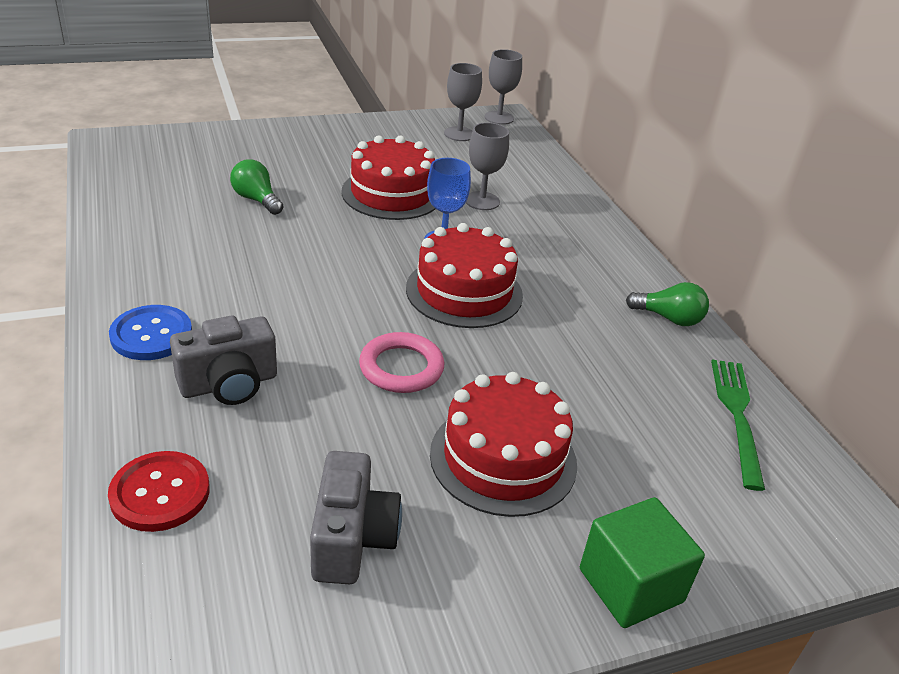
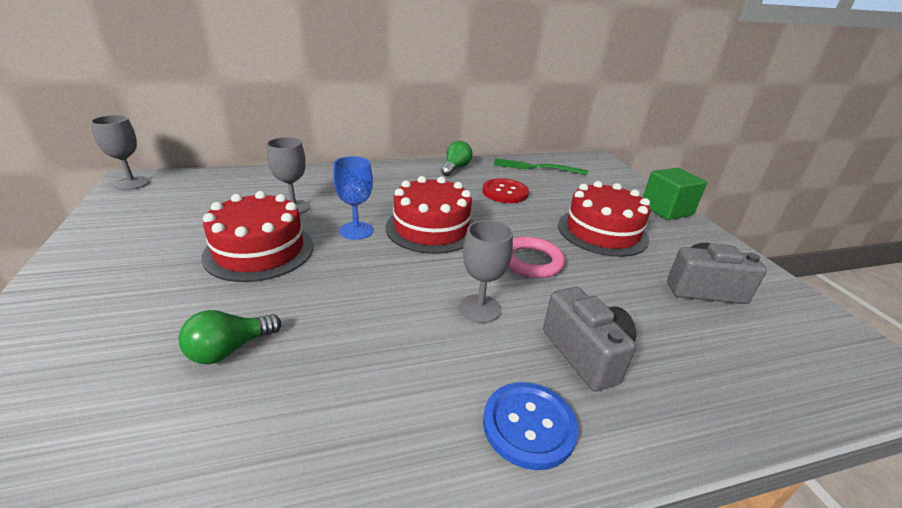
camera: 85 degrees left, 5 degrees down
(160, 493) = (735, 388): red button -> red button (505, 192)
(459, 134) = (151, 205): grey goblet -> grey goblet (480, 308)

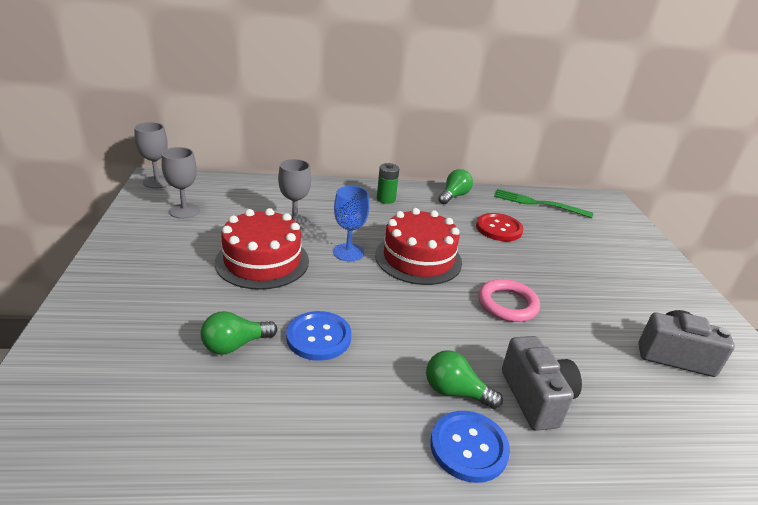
camera: 10 degrees right, 0 degrees up
(333, 325) = (318, 337): none -> blue button
(388, 177) = (386, 199): none -> green battery
(480, 308) = (448, 342): grey goblet -> grey goblet (184, 211)
(499, 362) = (455, 392): none -> green light bulb
(602, 232) = (588, 283): red cake -> none
(666, 210) = (667, 267): green cube -> none

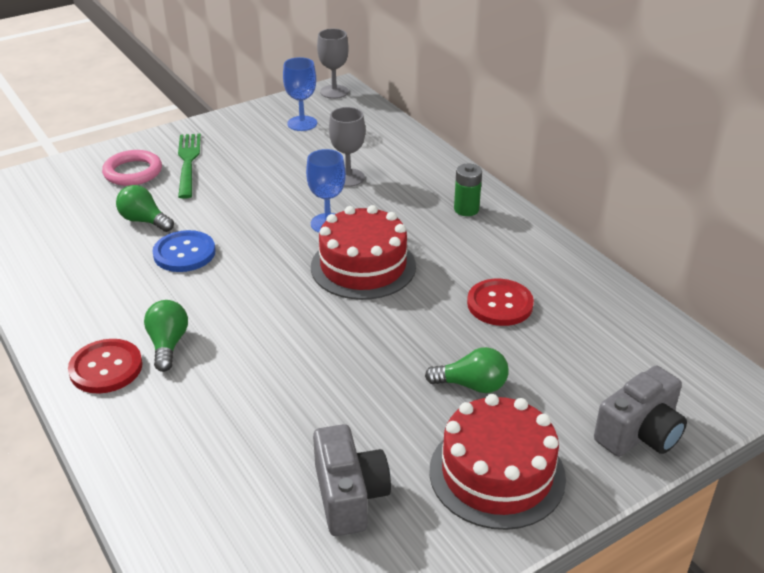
camera: 65 degrees right, 5 degrees up
(184, 211) = (302, 123): grey goblet -> blue goblet
(262, 261) = (265, 188): red cake -> red cake (497, 474)
(454, 196) = (542, 251): green light bulb -> green light bulb (472, 385)
(469, 447) = (106, 368): blue button -> red button
(507, 304) = (335, 346): pink ring -> pink ring (133, 172)
(536, 398) = (194, 395): grey camera -> grey camera (639, 434)
(537, 203) = (619, 321): green fork -> green fork (188, 162)

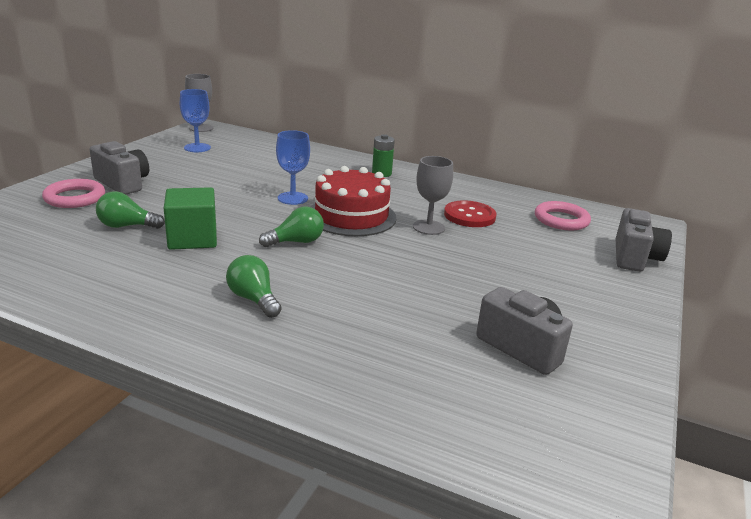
camera: 35 degrees left, 10 degrees down
(106, 368) = (214, 331): red button -> none
(184, 253) = (192, 238): blue button -> green cube
(188, 162) = (123, 183): green fork -> grey camera
(348, 178) = (274, 171): grey goblet -> grey goblet (428, 227)
(472, 385) = (511, 261): green light bulb -> green light bulb (296, 242)
(497, 474) = (591, 302): red cake -> none
(614, 345) = (561, 220): none -> pink ring

